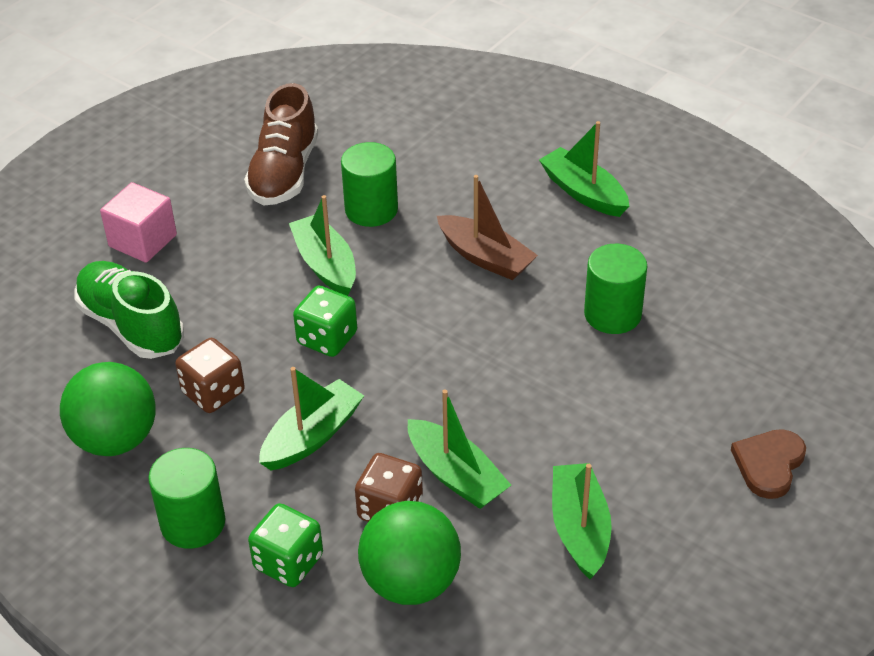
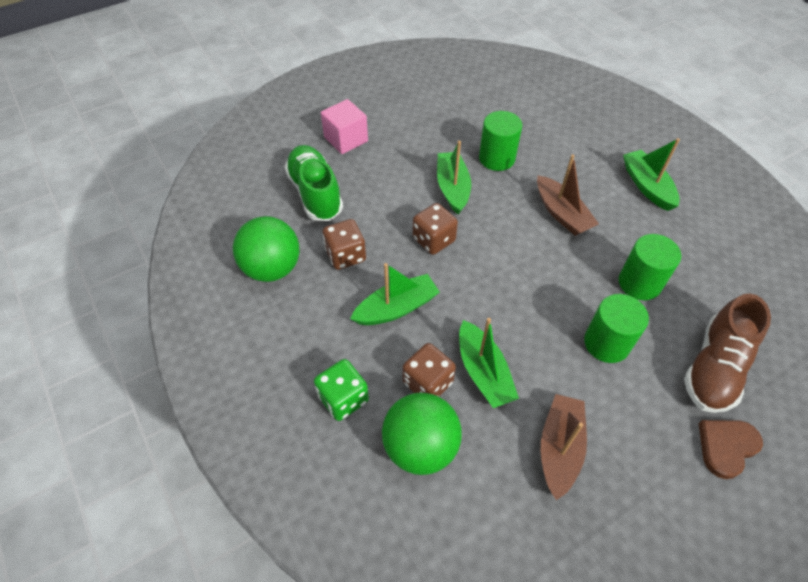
camera: 20 degrees right, 10 degrees up
(193, 523) = (294, 346): green cylinder -> green cylinder (606, 343)
(284, 173) = (450, 119): brown shoe -> brown shoe (714, 368)
(327, 338) = (433, 240): green dice -> brown dice
(580, 528) = (559, 448): green boat -> brown boat

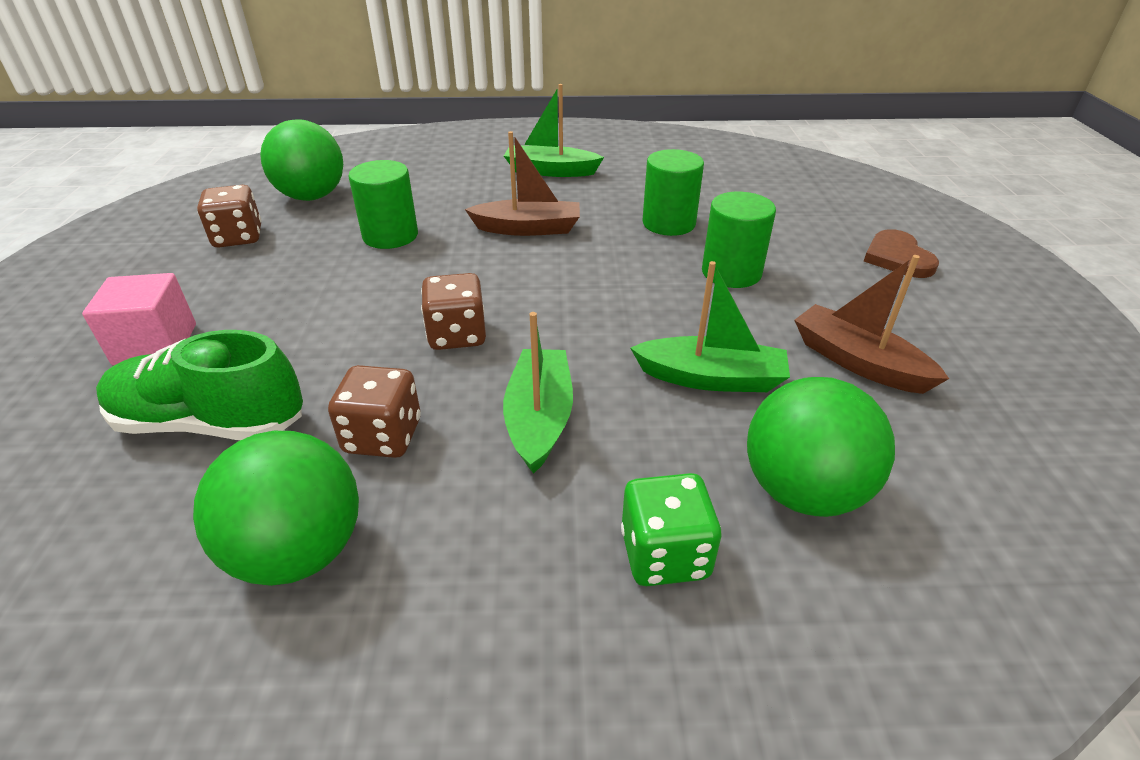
camera: 60 degrees left, 15 degrees down
(427, 382) = (695, 438): brown dice -> brown dice (238, 237)
(452, 188) = (391, 285): green boat -> none
(504, 101) = (312, 196): none -> green ball
(714, 368) = (802, 227): brown shoe -> none

